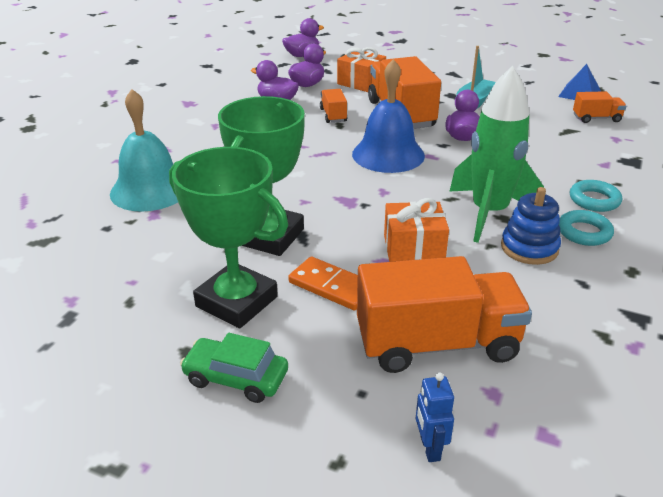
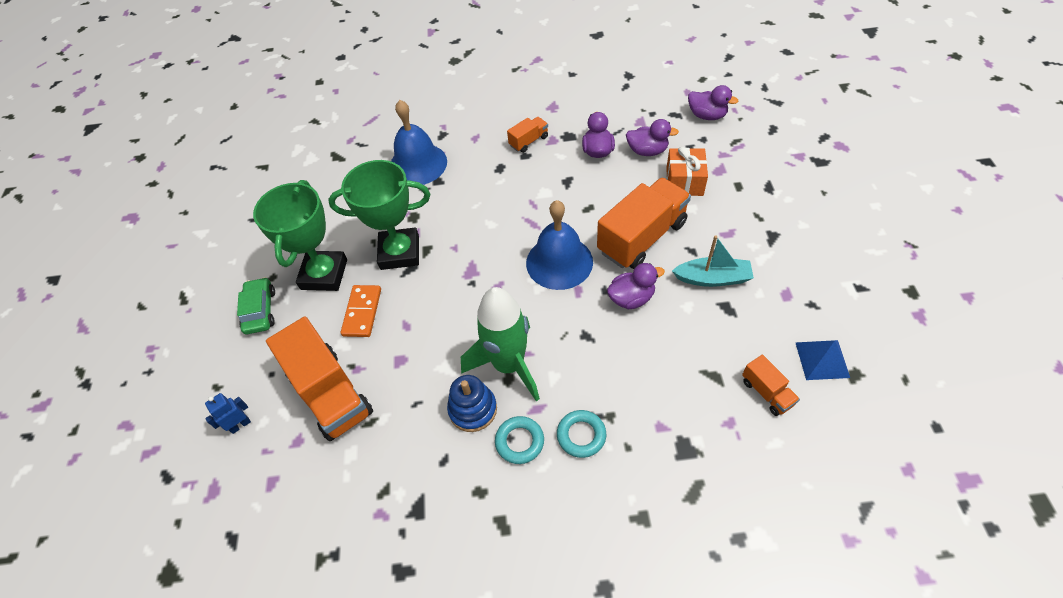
camera: 65 degrees right, 20 degrees up
(150, 190) = (418, 164): turquoise bell -> blue bell
(333, 115) = (602, 196): orange truck -> orange truck (528, 141)
(413, 248) = (430, 337): orange gift -> none

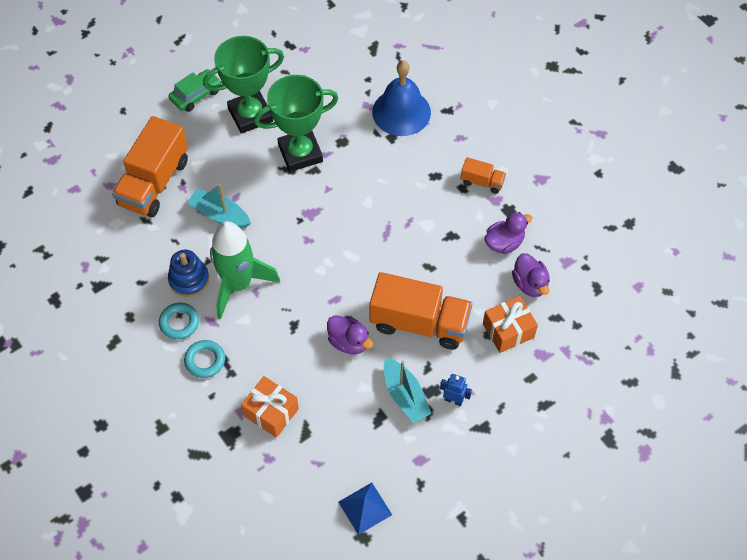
camera: 55 degrees right, 5 degrees up
(240, 425) = (103, 144): blue robot -> blue robot (453, 400)
(362, 312) = (231, 161): orange domino -> none
(399, 252) = (300, 153): green trophy -> green trophy turned 75 degrees counterclockwise
(416, 348) = (220, 215): none -> turquoise boat
(559, 262) = (356, 272): blue bell -> none
(676, 397) = (271, 412): none -> orange gift
(707, 115) = (613, 316): purple duck -> none
(766, 392) = (310, 476): orange truck -> none

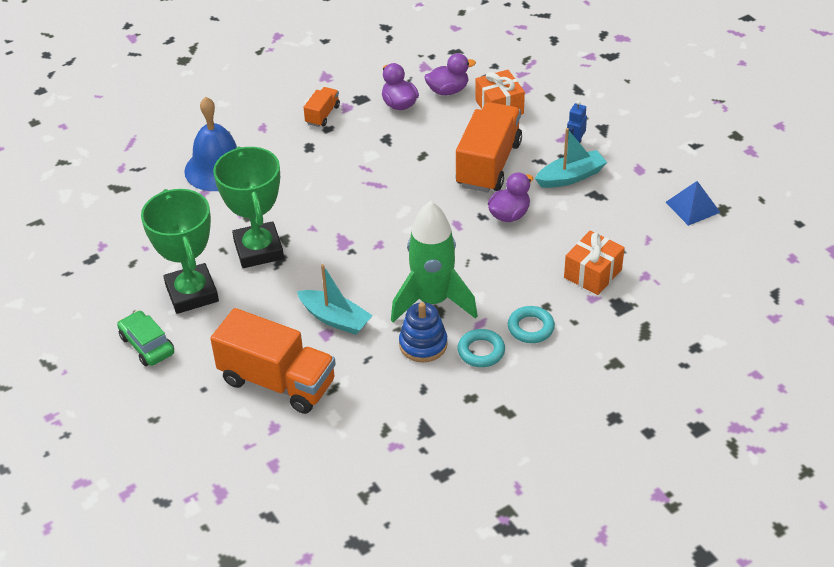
camera: 85 degrees left, 15 degrees down
(220, 215) = (335, 319): turquoise boat -> turquoise boat turned 90 degrees counterclockwise

